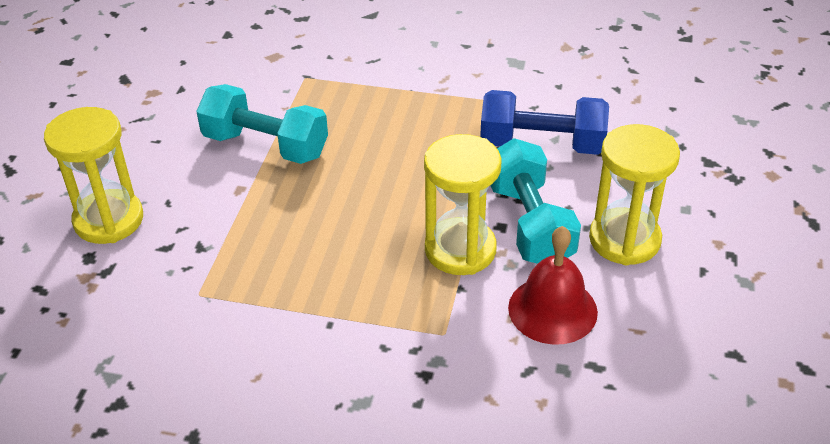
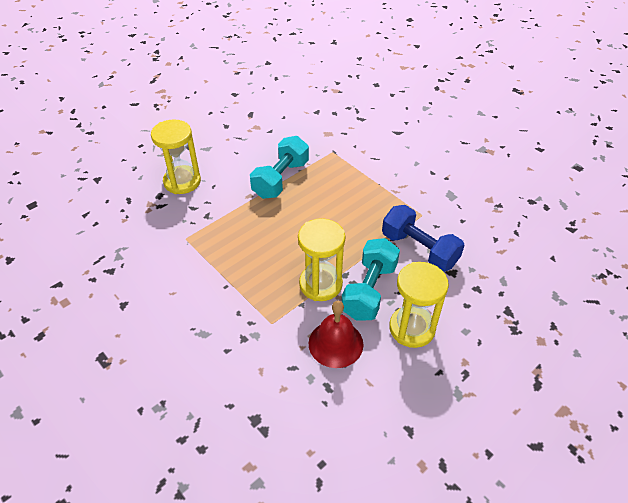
camera: 35 degrees right, 5 degrees up
(265, 146) = (281, 179): turquoise dumbbell -> turquoise dumbbell turned 60 degrees clockwise

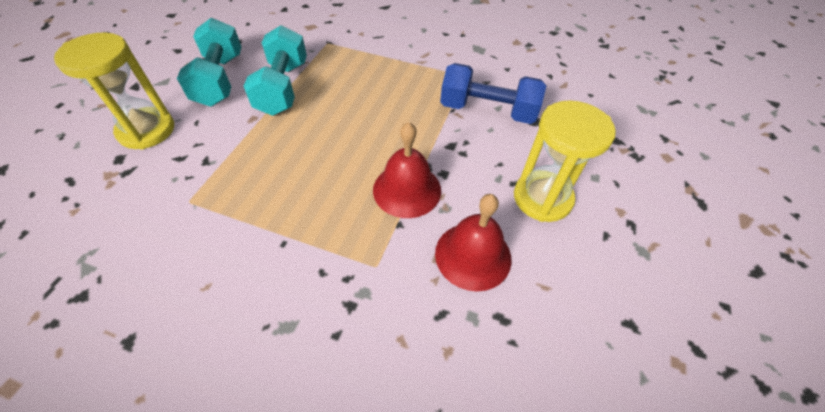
camera: 30 degrees left, 5 degrees up
(320, 284) = (407, 190): yellow hourglass -> red bell
(369, 290) = (467, 174): turquoise dumbbell -> turquoise dumbbell (220, 80)

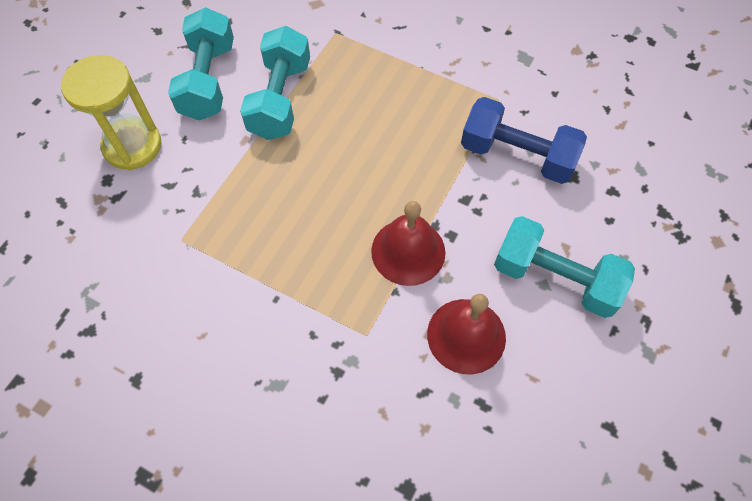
camera: 10 degrees right, 10 degrees up
(542, 198) = (555, 278): yellow hourglass -> turquoise dumbbell

